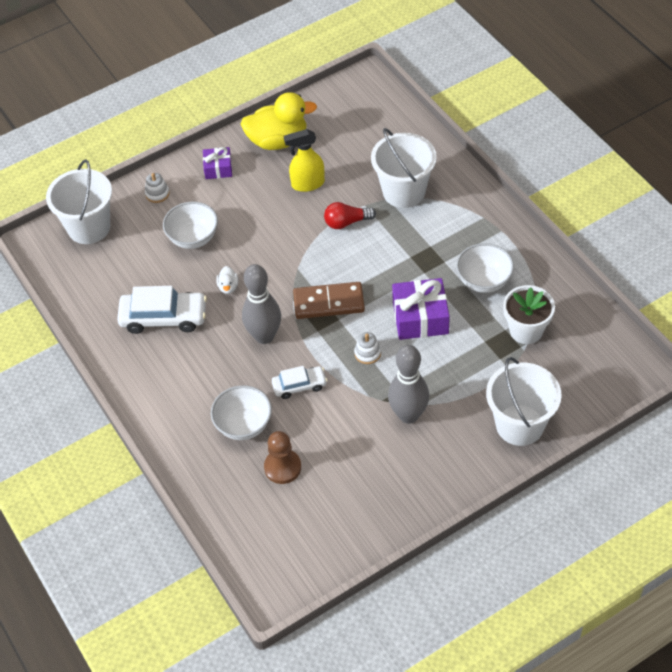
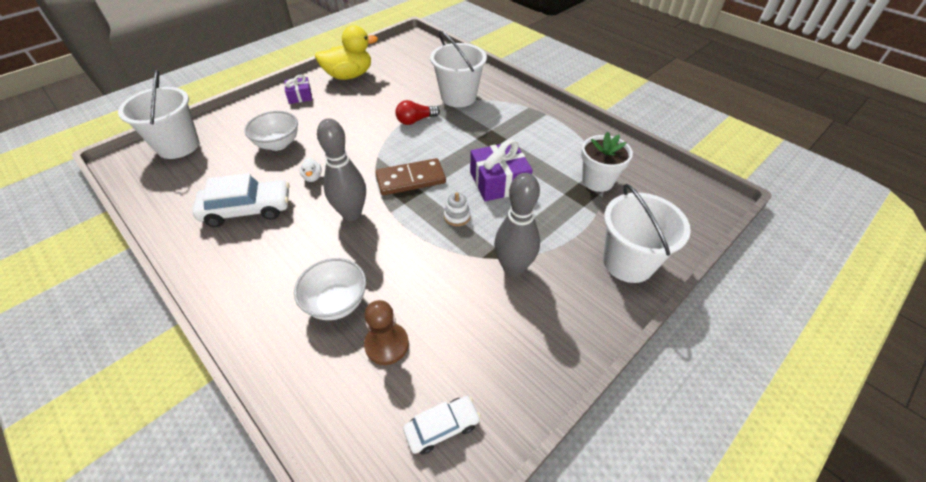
camera: 15 degrees left, 5 degrees down
(157, 194) = (245, 117): white stacking toy -> none
(299, 386) = (393, 254): white car -> white car (442, 427)
(307, 184) = (377, 99): yellow spray bottle -> none
(484, 281) = (545, 148): white bowl -> none

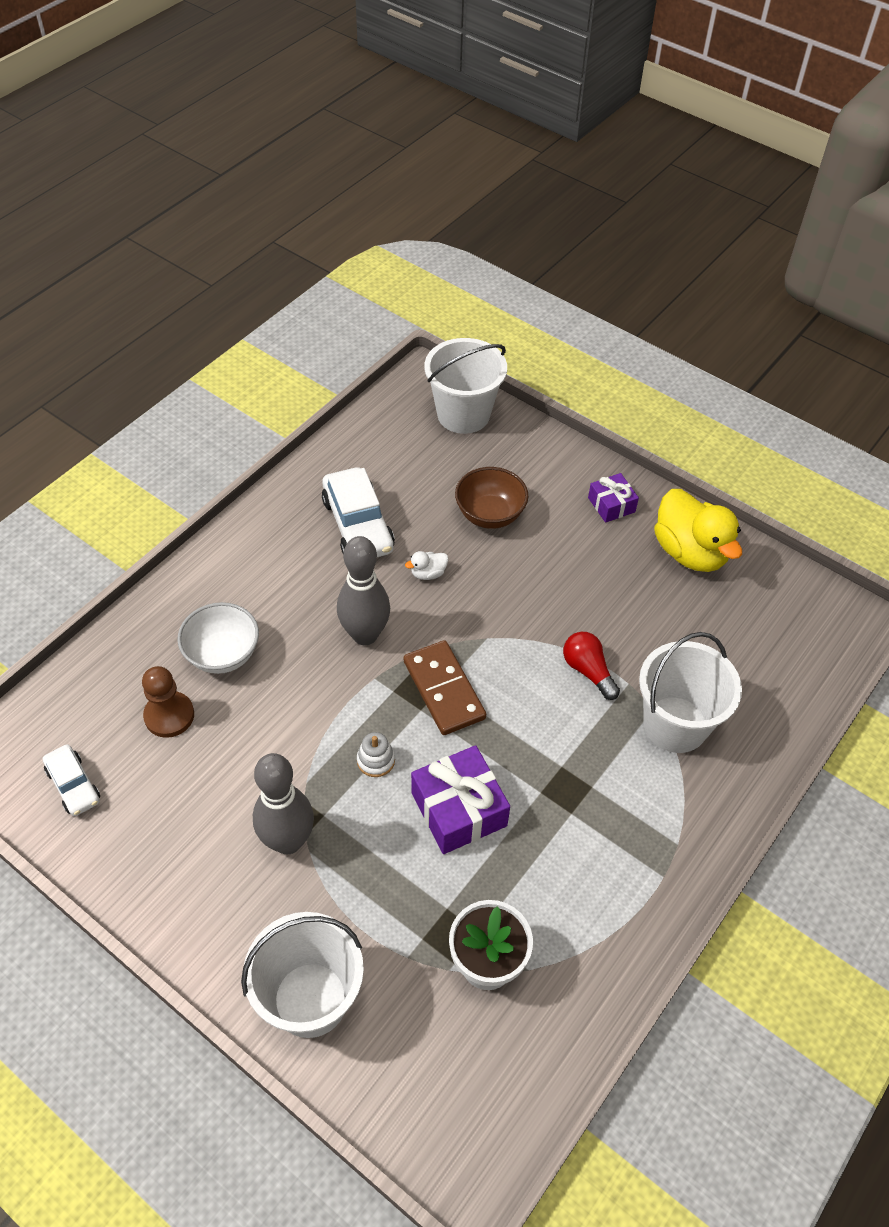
camera: 80 degrees right, 5 degrees up
(278, 144) = (490, 515): white bowl -> brown bowl

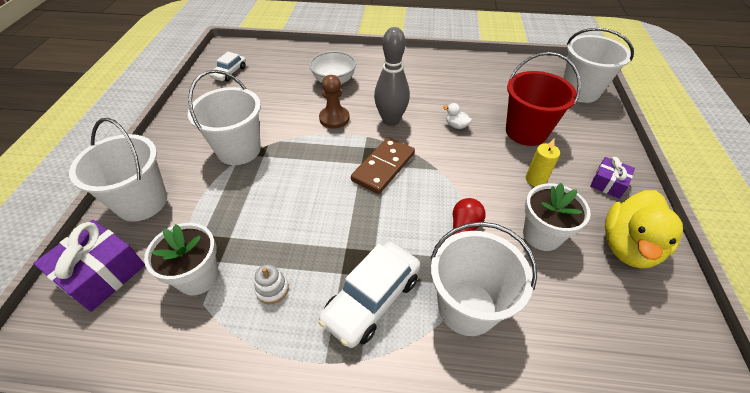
camera: 60 degrees right, 5 degrees down
(169, 716) = (286, 81): brown pawn -> brown pawn (334, 118)
(288, 841) = (239, 150): grey bowling pin -> white bucket
(358, 525) = (457, 88): white car -> white car (371, 299)
(376, 760) = (313, 160): white stacking toy -> white stacking toy (272, 289)
(459, 809) = (304, 211): purple gift -> purple gift (102, 273)
(490, 515) = (526, 132): brown bowl -> red bucket
(564, 559) = (535, 179): none -> yellow candle
(636, 608) = (542, 235): none -> white flower pot

